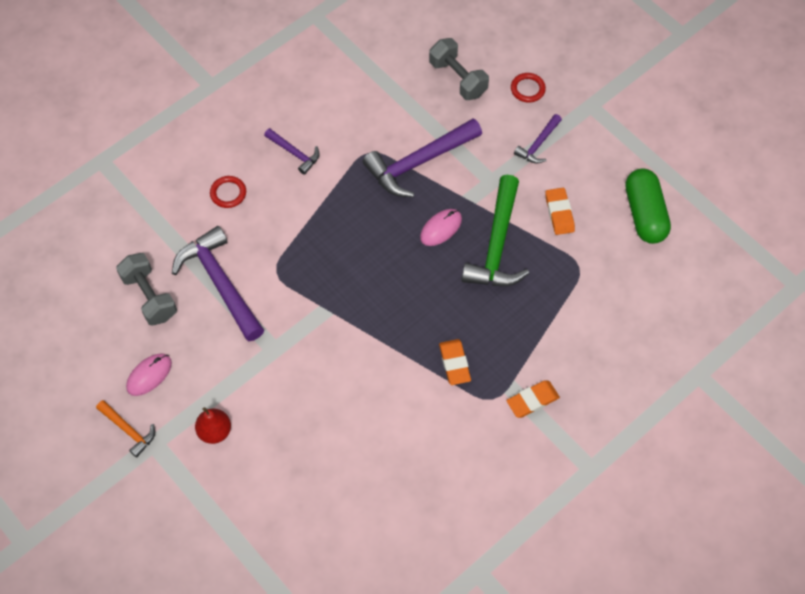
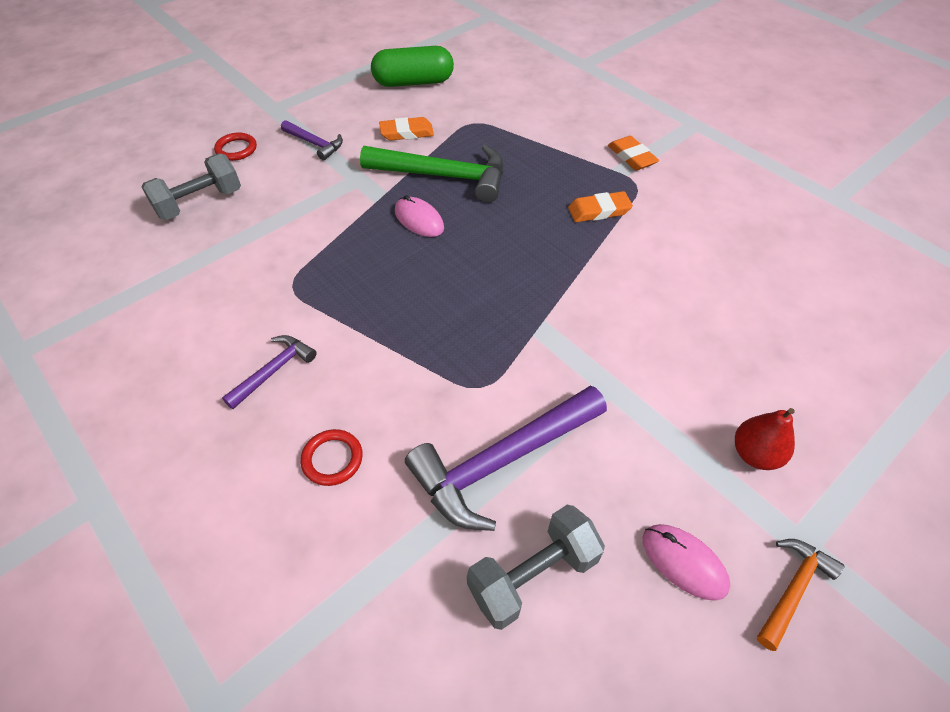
camera: 90 degrees left, 10 degrees down
(418, 163) = (320, 238): purple hammer -> none

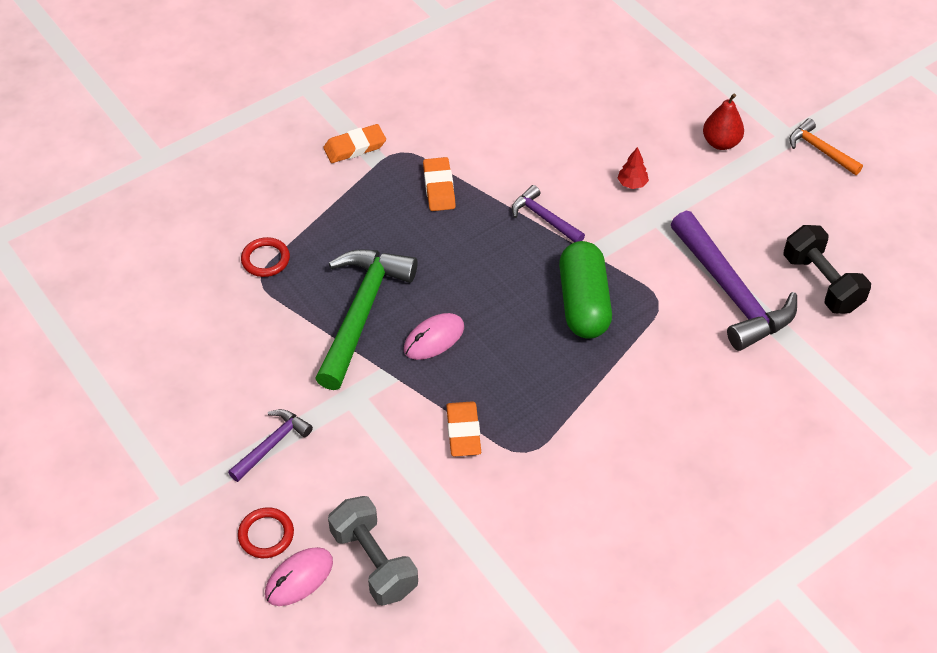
camera: 85 degrees left, 0 degrees up
(274, 370) = (637, 458): purple hammer -> purple hammer (544, 218)
(332, 459) = (732, 407): red ring -> red ring (265, 259)
(407, 133) = (268, 346): orange eraser -> orange eraser (463, 432)
(413, 82) = (152, 337): green capsule -> green capsule (584, 303)
(533, 575) = (821, 283): grey dumbbell -> black dumbbell
(651, 360) = (632, 184): none -> red tree
(684, 562) = (806, 200): pink mouse -> pink mouse (299, 578)

